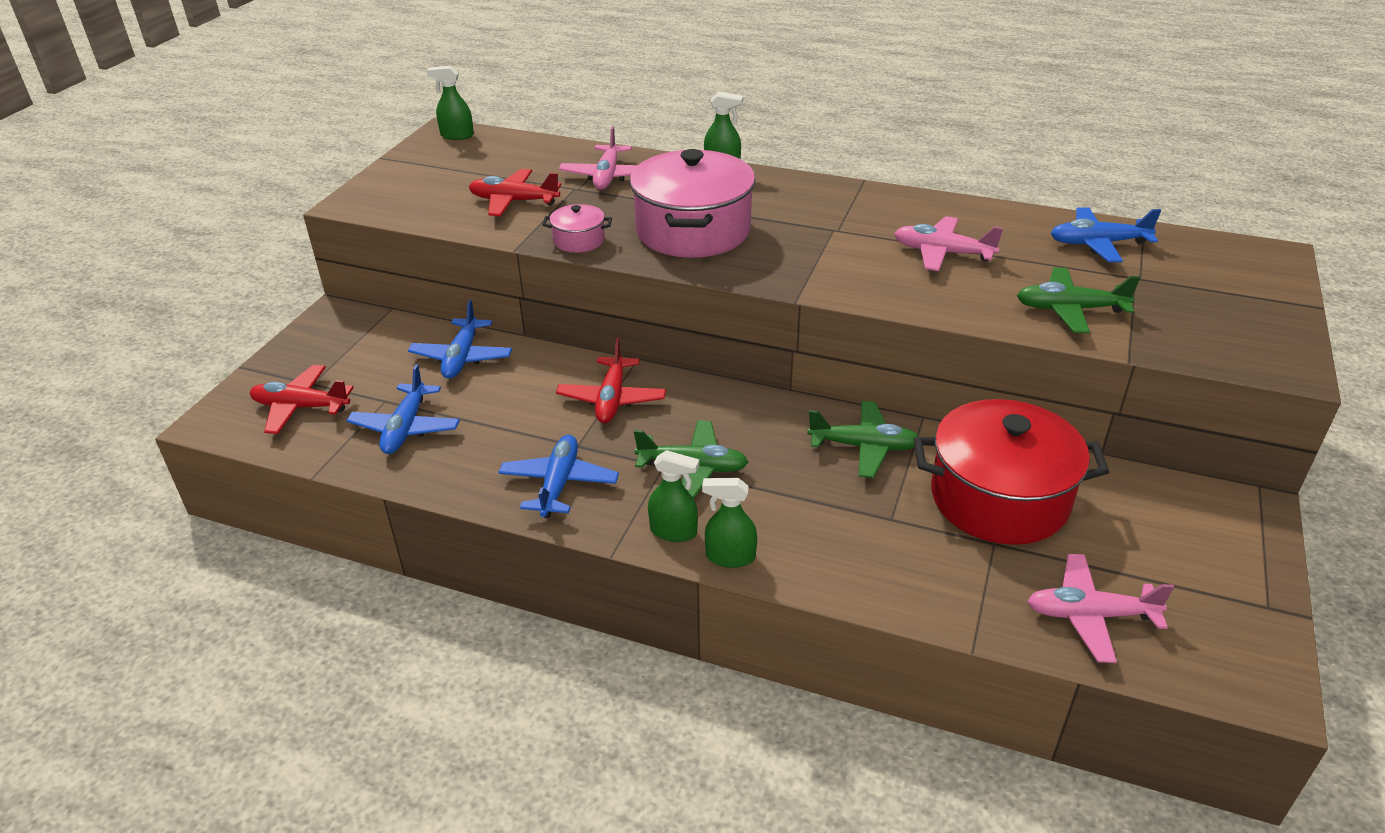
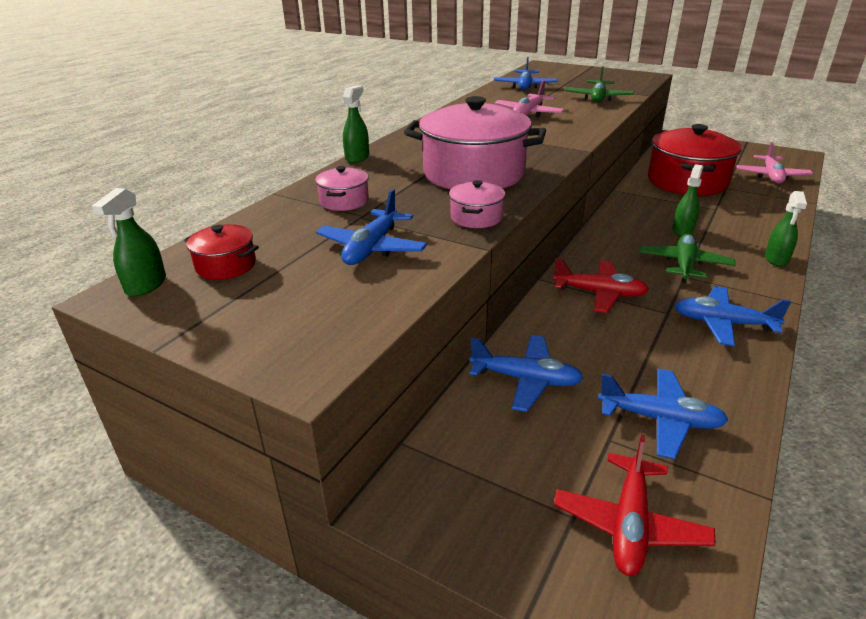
camera: 80 degrees left, 5 degrees down
(484, 154) = (226, 265): none -> red pot
(514, 201) = (372, 248): red plane -> blue plane
(607, 176) = (344, 201): pink plane -> pink pot
(674, 531) = (760, 277): green spray bottle -> green spray bottle (682, 230)
(864, 447) = (647, 208): green plane -> none

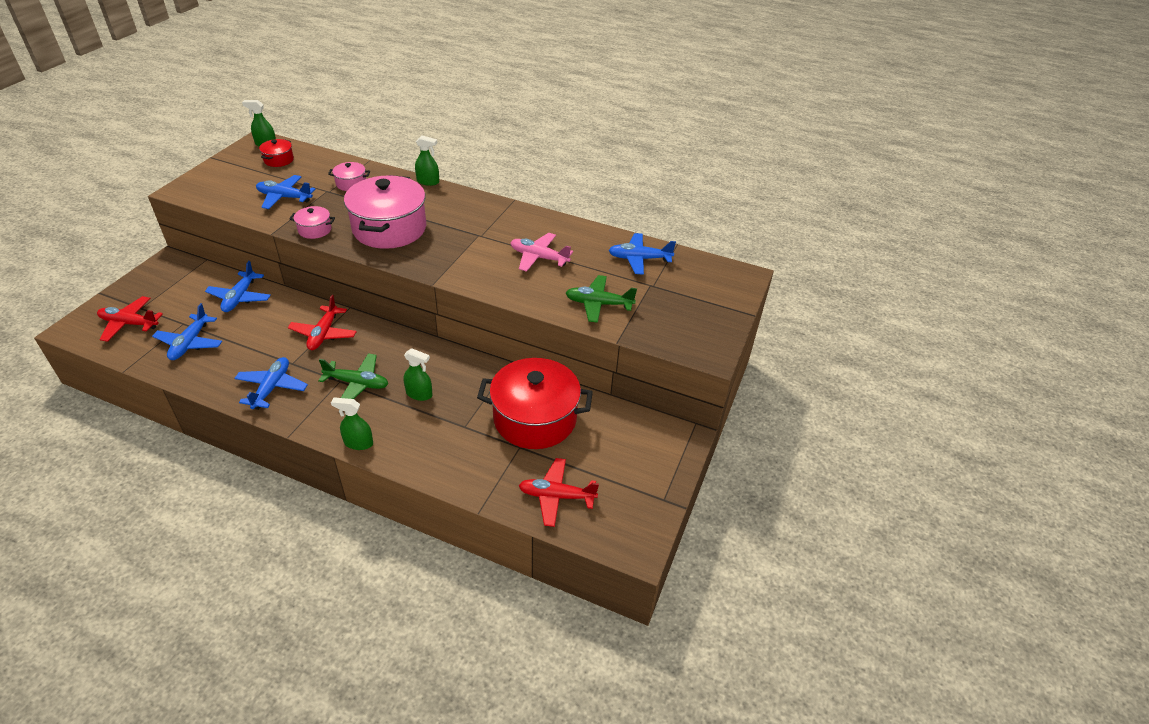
camera: 80 degrees right, 10 degrees up
(771, 176) = (556, 496): pink plane -> red plane

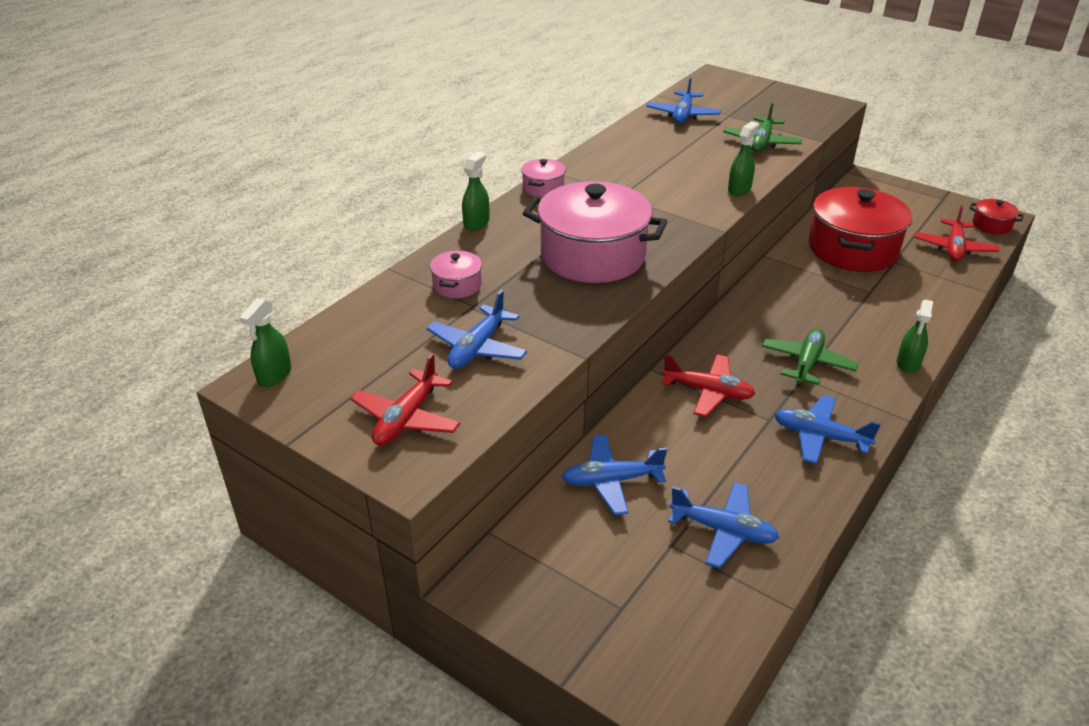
camera: 75 degrees left, 5 degrees down
(129, 324) = (666, 618): red plane -> red plane (406, 418)
(240, 297) = (611, 481): blue plane -> blue plane turned 150 degrees clockwise
(278, 160) = (343, 358): red pot -> red pot (991, 225)
(315, 230) = (582, 317): pink pot -> pink pot (543, 188)
(419, 394) = (822, 318): green spray bottle -> green spray bottle (739, 189)
(539, 257) = (674, 164): pink plane -> none

